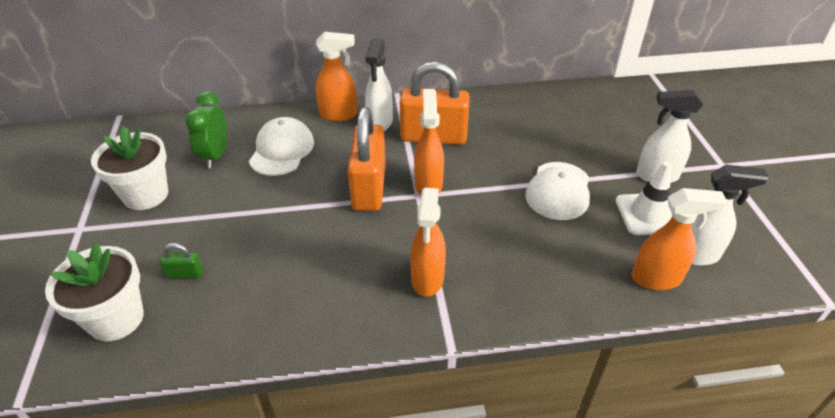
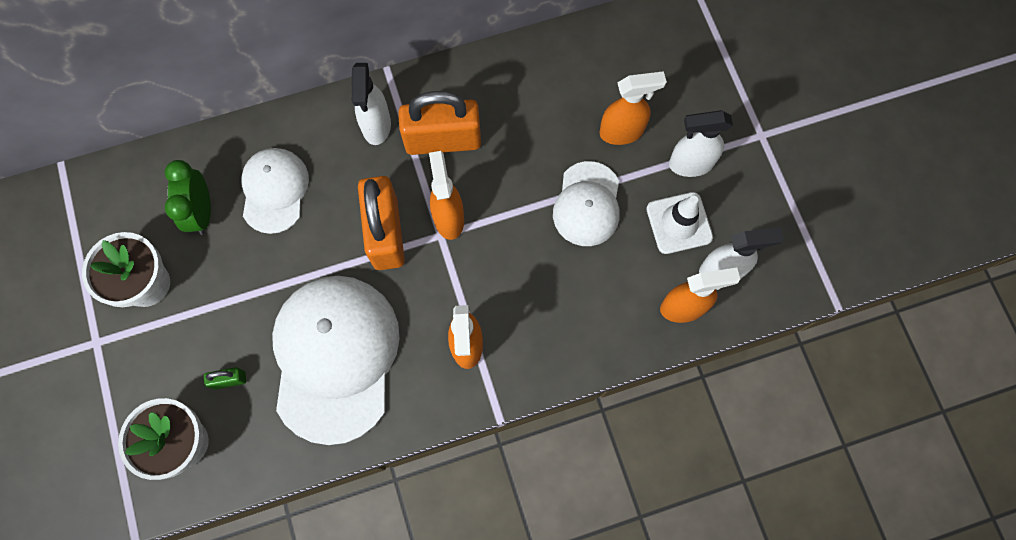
camera: 10 degrees left, 30 degrees up
(294, 270) = (335, 357): none -> white cap
(339, 114) = (325, 119): orange spray bottle -> orange spray bottle (622, 132)

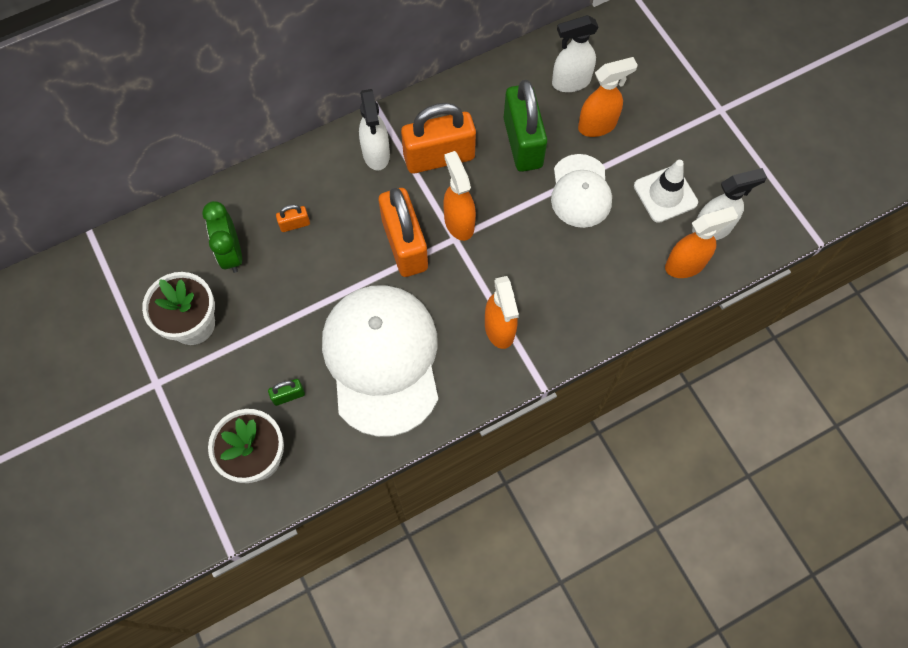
camera: 10 degrees left, 5 degrees down
(274, 190) = (295, 224): white cap -> orange padlock
(536, 138) = (522, 142): none -> green padlock
(690, 164) = (663, 143): white spray bottle -> white spray bottle (570, 82)

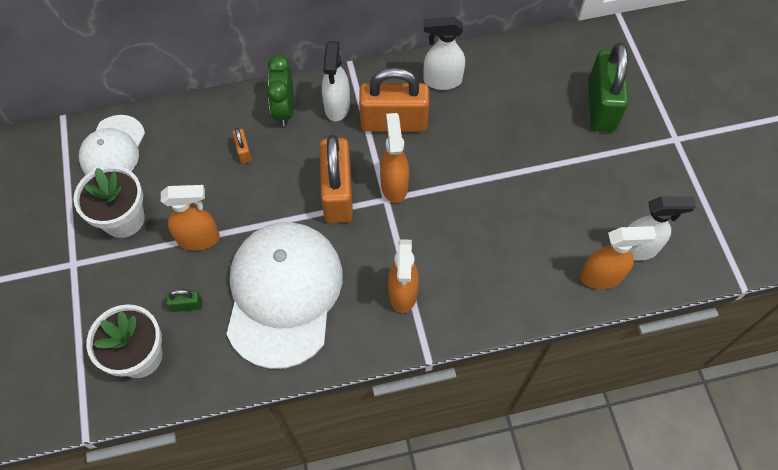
camera: 15 degrees right, 5 degrees down
(231, 253) = (179, 164): green clock -> green clock (284, 110)
(295, 224) = (243, 151): orange padlock -> orange padlock turned 75 degrees clockwise
(522, 142) = (476, 126): green padlock -> green padlock (601, 105)
(570, 82) = (537, 82): white spray bottle -> white spray bottle (442, 81)
(580, 191) = (518, 183): white cap -> white cap (113, 149)
(597, 125) = (551, 127): orange spray bottle -> orange spray bottle (199, 239)
(665, 194) = (599, 205): white traffic cone -> none

